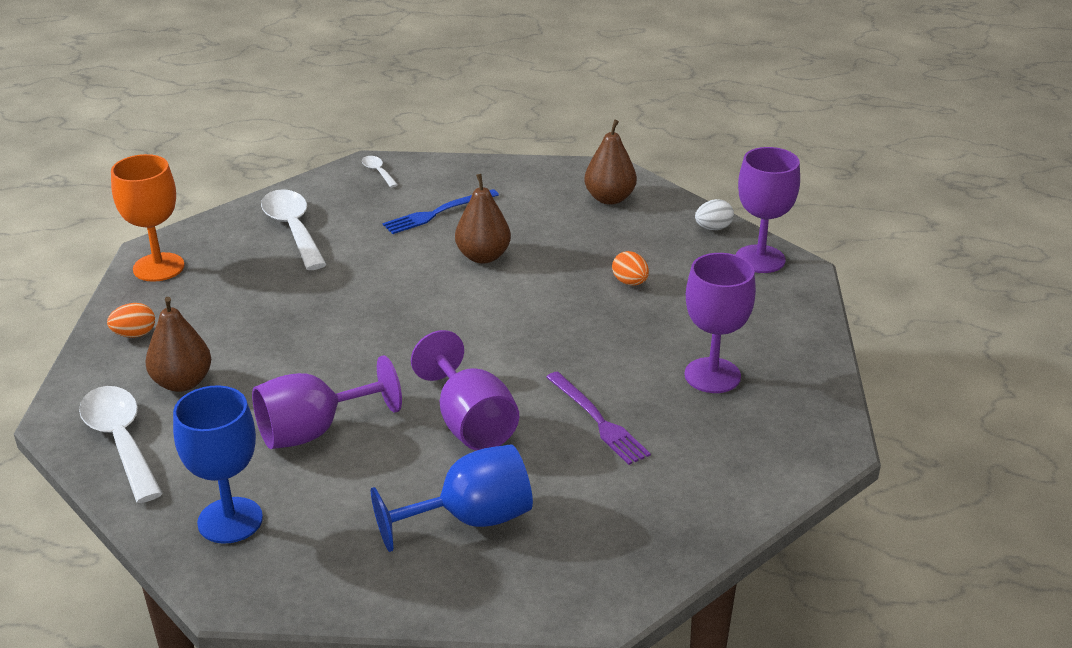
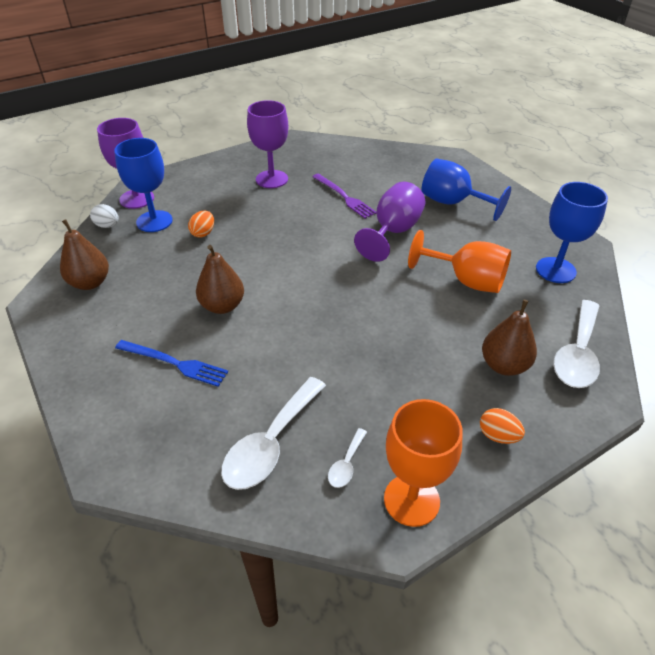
camera: 125 degrees left, 10 degrees up
(313, 431) = (467, 281): purple goblet -> orange goblet
(378, 172) = (120, 449): white spoon -> white spoon (346, 464)
(598, 420) = (344, 197): purple fork -> purple fork turned 120 degrees clockwise
(691, 258) = (154, 221): none -> blue goblet

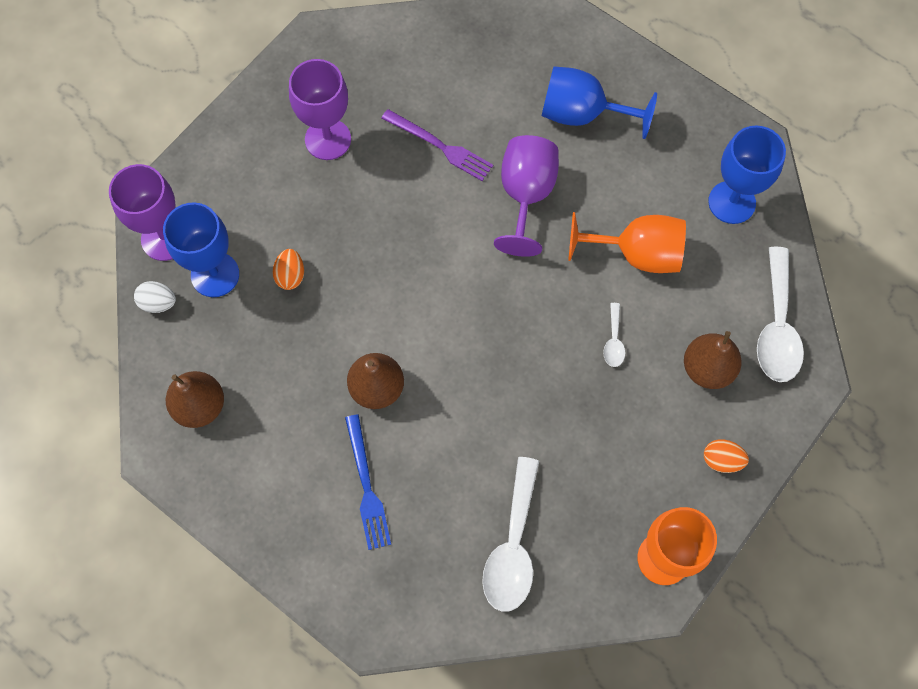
camera: 20 degrees left, 25 degrees up
(174, 363) = (366, 486): blue fork -> blue fork turned 75 degrees clockwise
(346, 464) = (592, 543): white spoon -> white spoon (614, 341)

